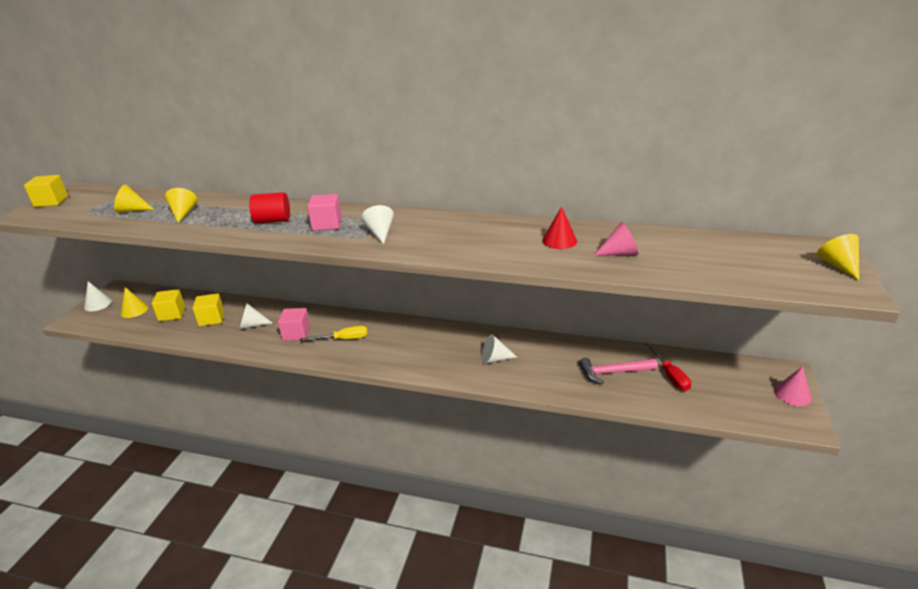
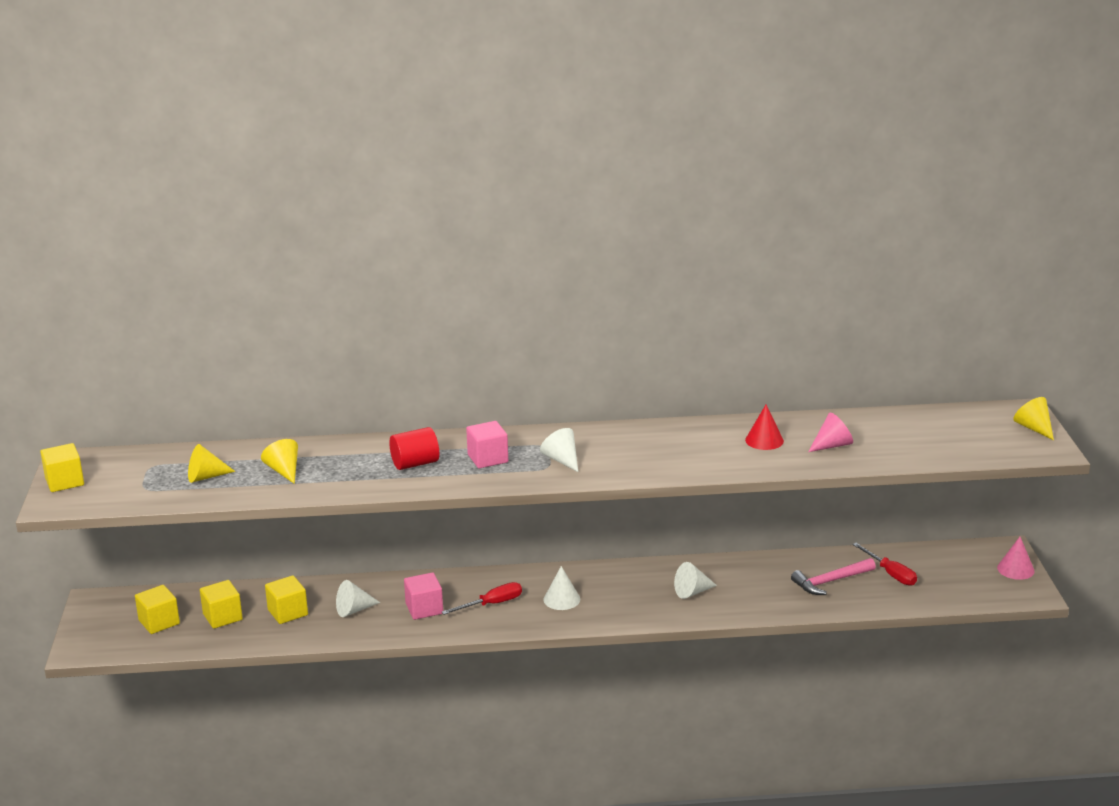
camera: 20 degrees left, 5 degrees down
(98, 304) = (91, 624): white cone -> white cone (561, 599)
(134, 310) = (159, 622): yellow cone -> yellow cube
(343, 339) = (491, 604): yellow screwdriver -> red screwdriver

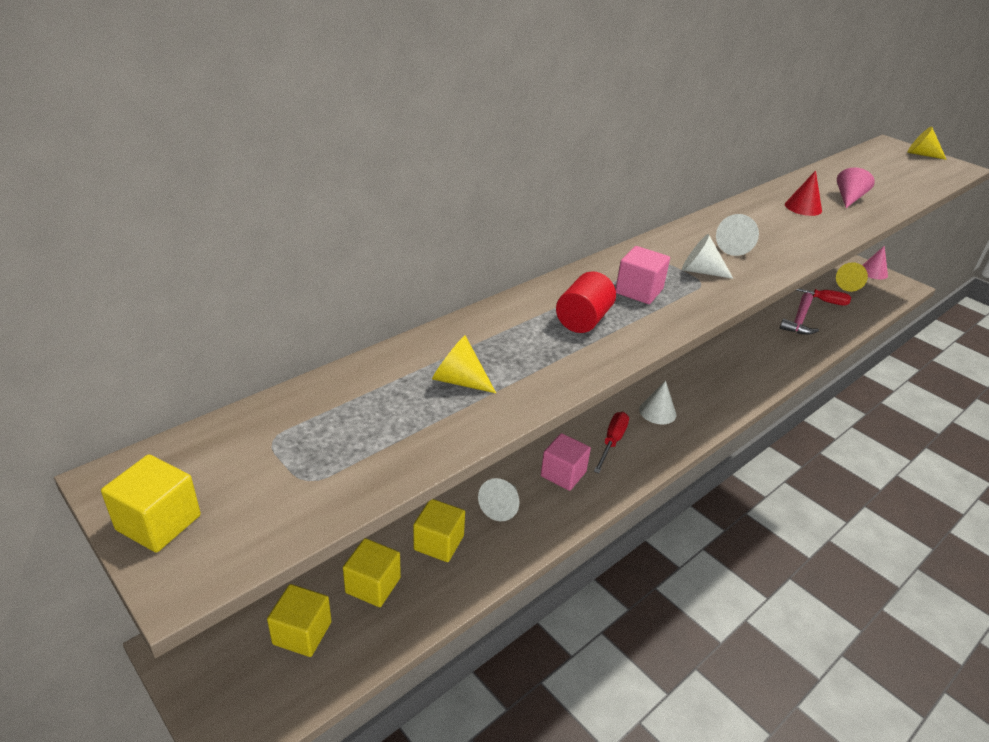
camera: 40 degrees left, 10 degrees up
(205, 477) = (371, 427): yellow cone -> yellow cone (848, 285)
(692, 592) = (734, 364): white cone -> white cone (734, 247)

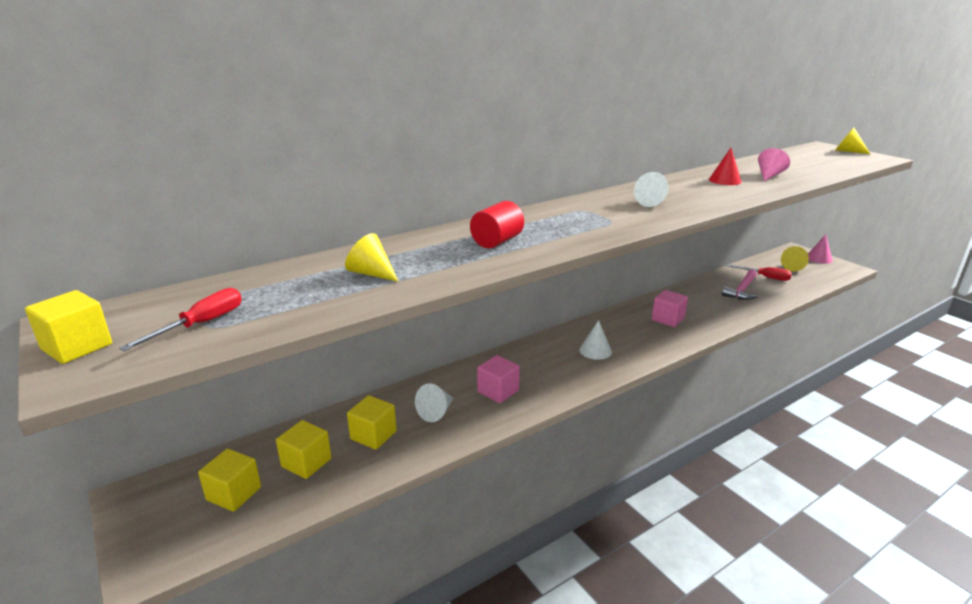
camera: 10 degrees right, 10 degrees down
(612, 442) = (548, 370): red screwdriver -> red screwdriver (201, 324)
(639, 291) = (554, 226): pink cube -> pink cube (668, 319)
(700, 271) = (614, 215): white cone -> none

